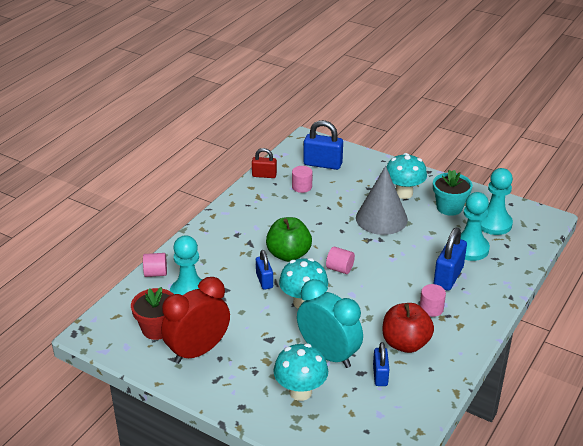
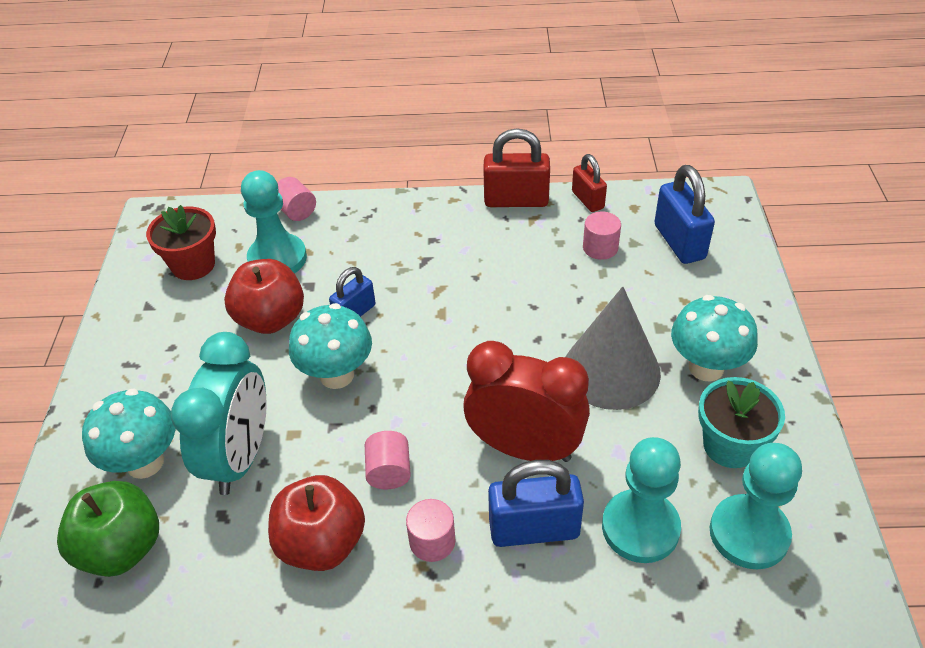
camera: 60 degrees right, 10 degrees up
(198, 351) = (173, 320): red clock -> red clock (525, 448)
(237, 312) = (271, 319): none -> red apple
(238, 196) = (516, 200): none -> red padlock
(288, 254) = (431, 309): green apple -> green apple (122, 548)
(340, 269) = (443, 379): pink cylinder -> pink cylinder (389, 472)
(380, 375) = (228, 543): blue padlock -> none

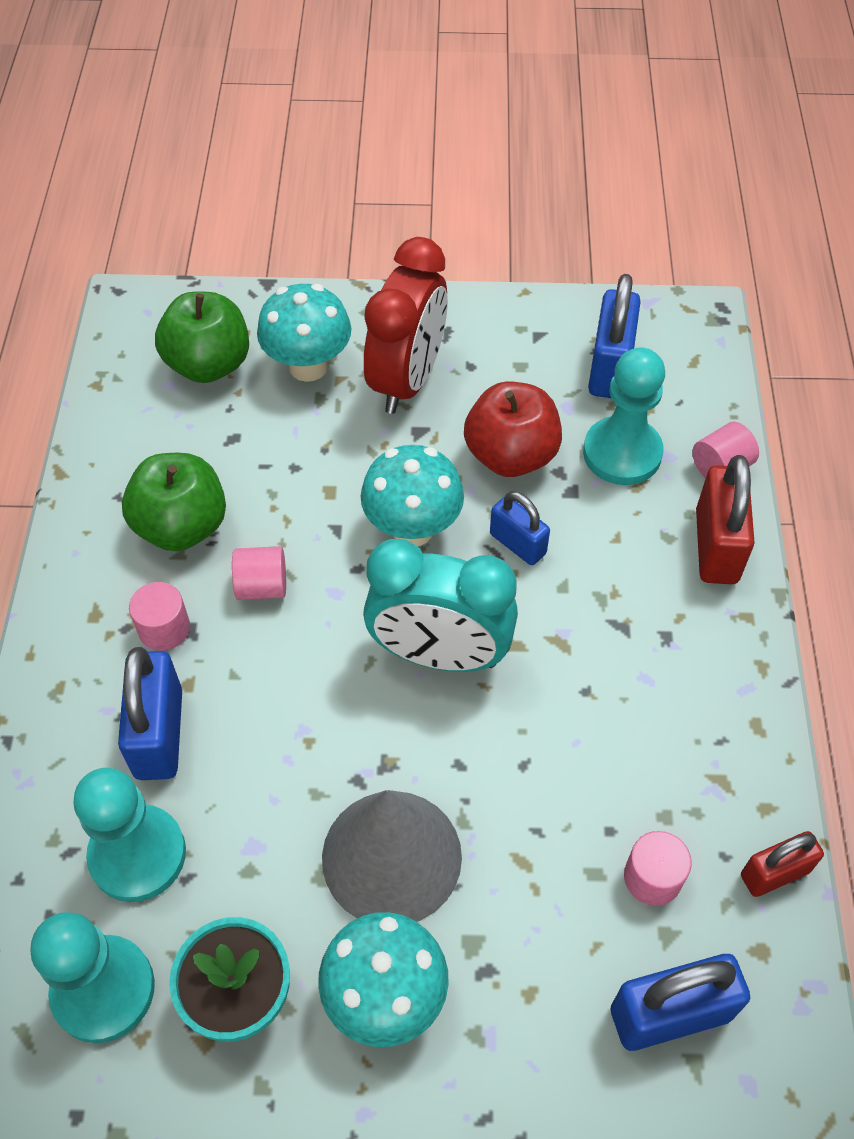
camera: 90 degrees right, 10 degrees up
(193, 265) = (609, 368): red flower pot -> blue padlock
(240, 457) = (303, 446): turquoise clock -> turquoise clock (439, 655)
(321, 543) = (182, 526): red apple -> green apple
(516, 200) = (766, 758): red padlock -> red padlock (716, 546)
(525, 448) = (274, 733): red clock -> red clock (407, 380)

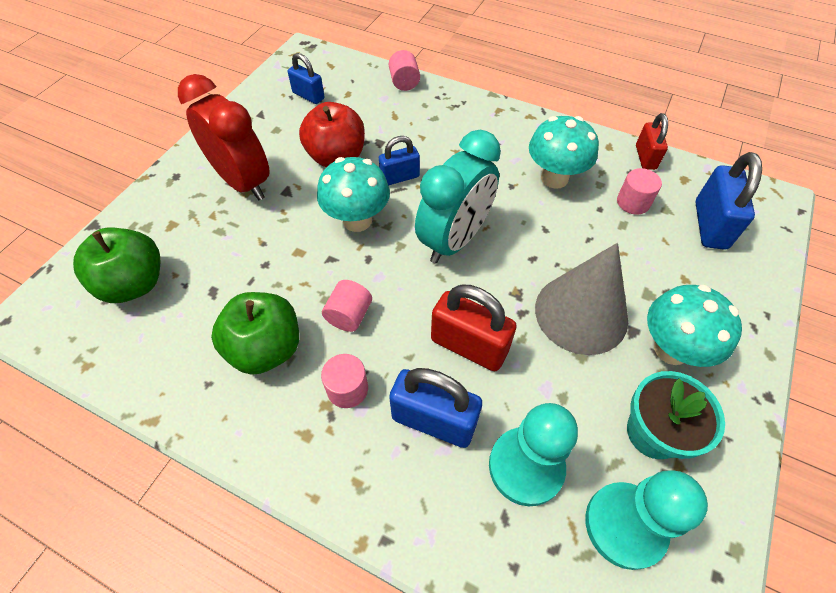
camera: 65 degrees left, 0 degrees up
(308, 366) = (188, 227): turquoise mushroom -> turquoise mushroom (554, 178)
(609, 368) = (308, 96): blue padlock -> blue padlock, size x0.63
(622, 453) = (369, 113): turquoise pawn -> none
(716, 546) = (451, 103): red padlock -> red padlock (469, 346)

